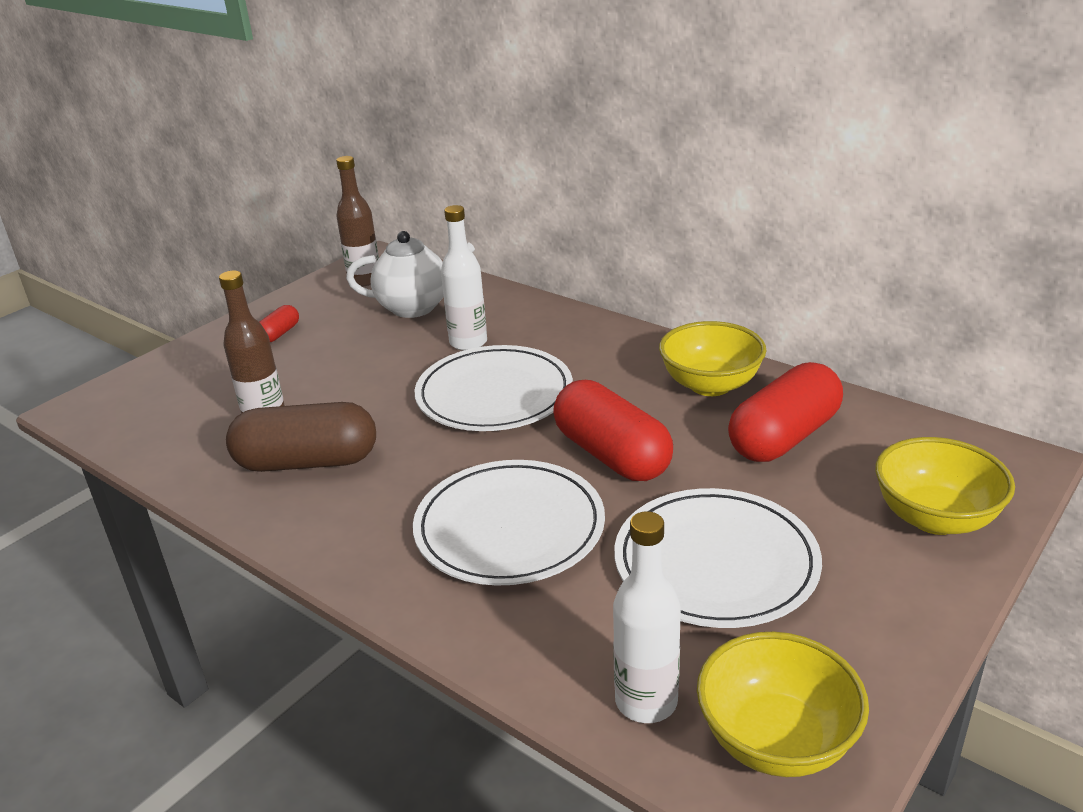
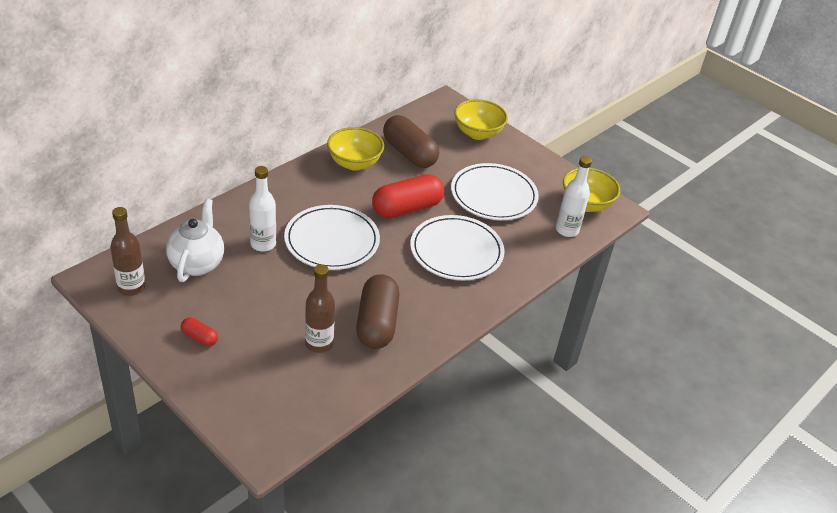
camera: 90 degrees left, 10 degrees up
(784, 437) = (409, 153): red capsule -> brown capsule

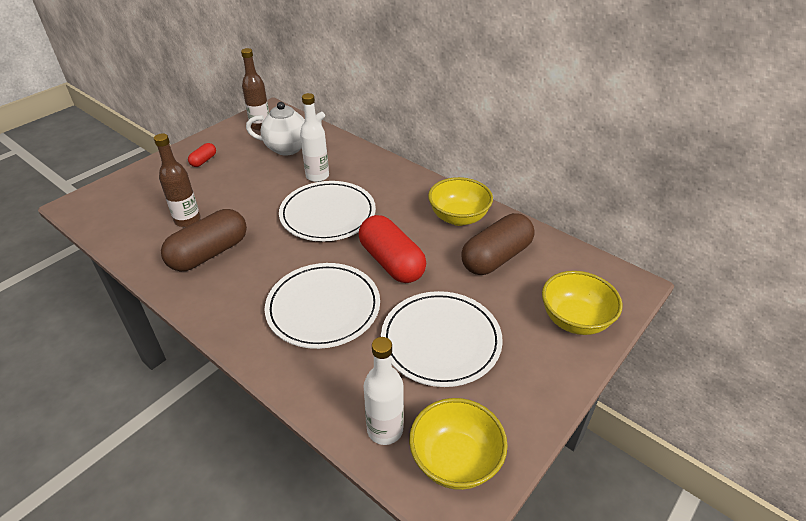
camera: 90 degrees right, 0 degrees up
(377, 323) = (209, 253): brown capsule -> brown capsule turned 45 degrees counterclockwise

